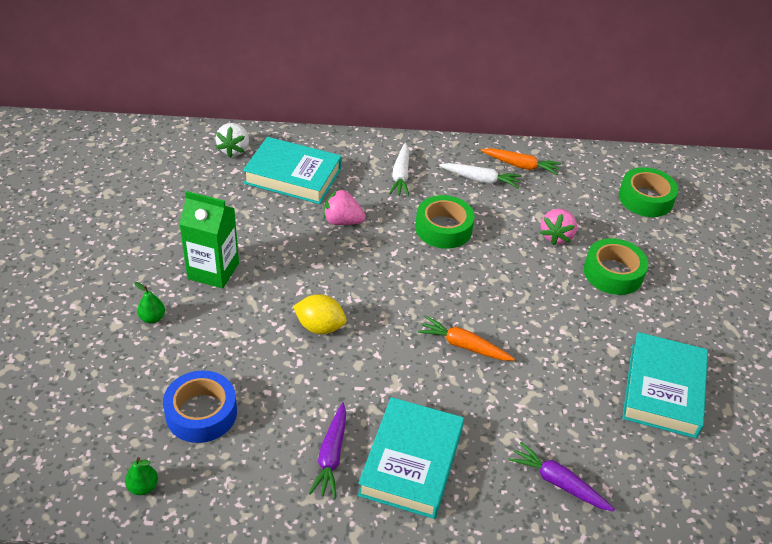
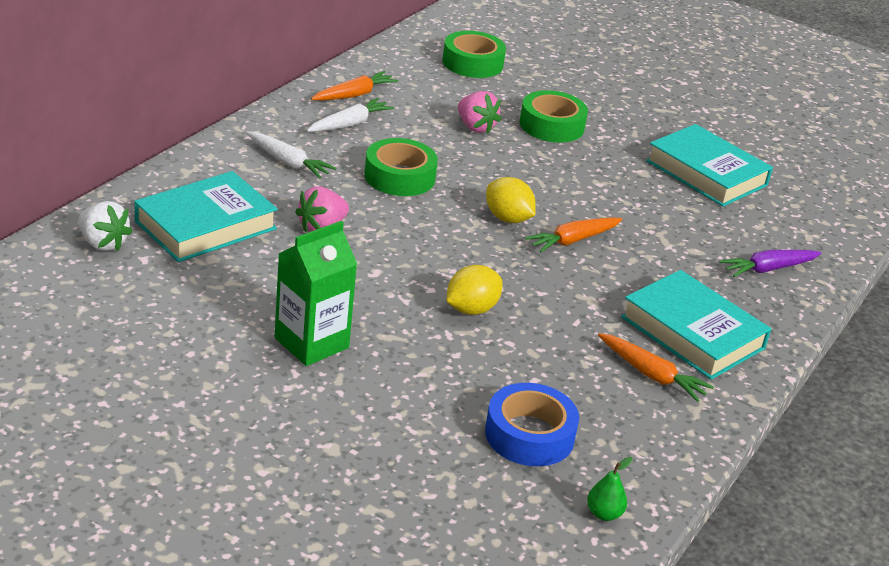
camera: 60 degrees left, 10 degrees down
(152, 318) = (348, 416): green pear -> none
(331, 456) = (651, 375): purple carrot -> orange carrot
(453, 300) = (507, 218): none -> yellow lemon

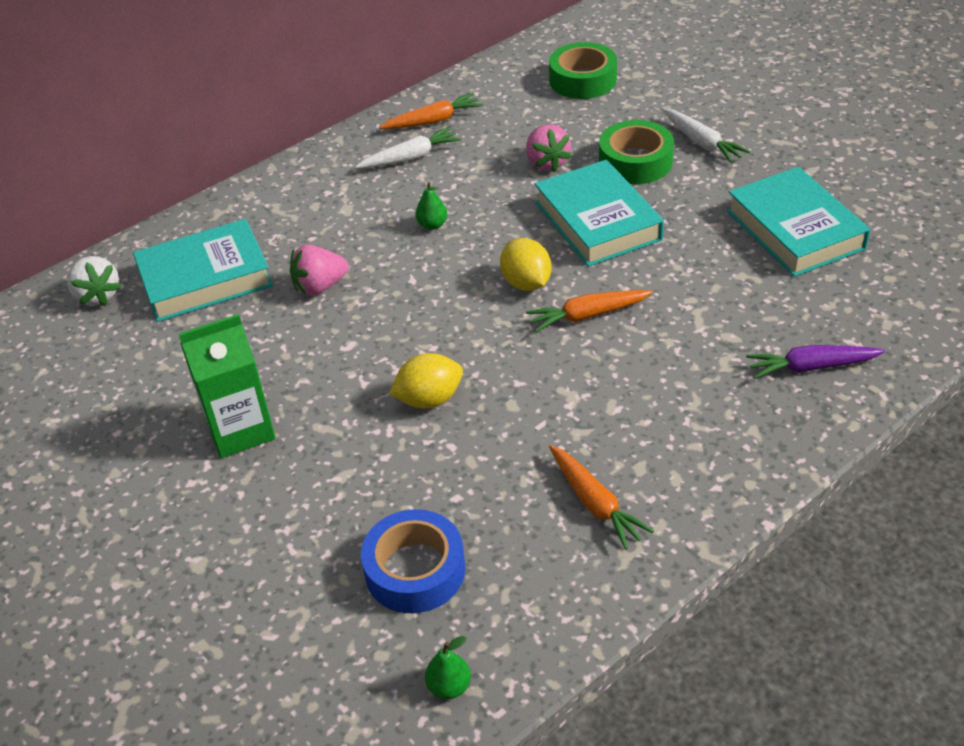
camera: 25 degrees right, 10 degrees up
(288, 162) = (324, 204): white carrot -> white carrot (702, 143)
(399, 177) = (432, 225): green tape -> green pear
(692, 333) = (673, 450): turquoise book -> turquoise book (597, 221)

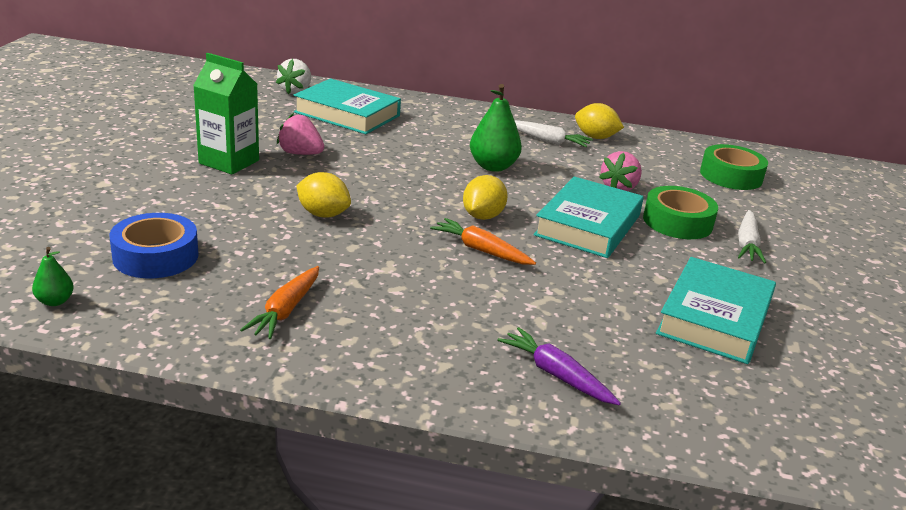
camera: 45 degrees right, 15 degrees down
(319, 286) = (384, 148): pink strawberry -> pink strawberry (300, 153)
(432, 225) = (493, 166): green pear -> green pear, size x1.93
(433, 121) = (595, 137): orange carrot -> yellow lemon

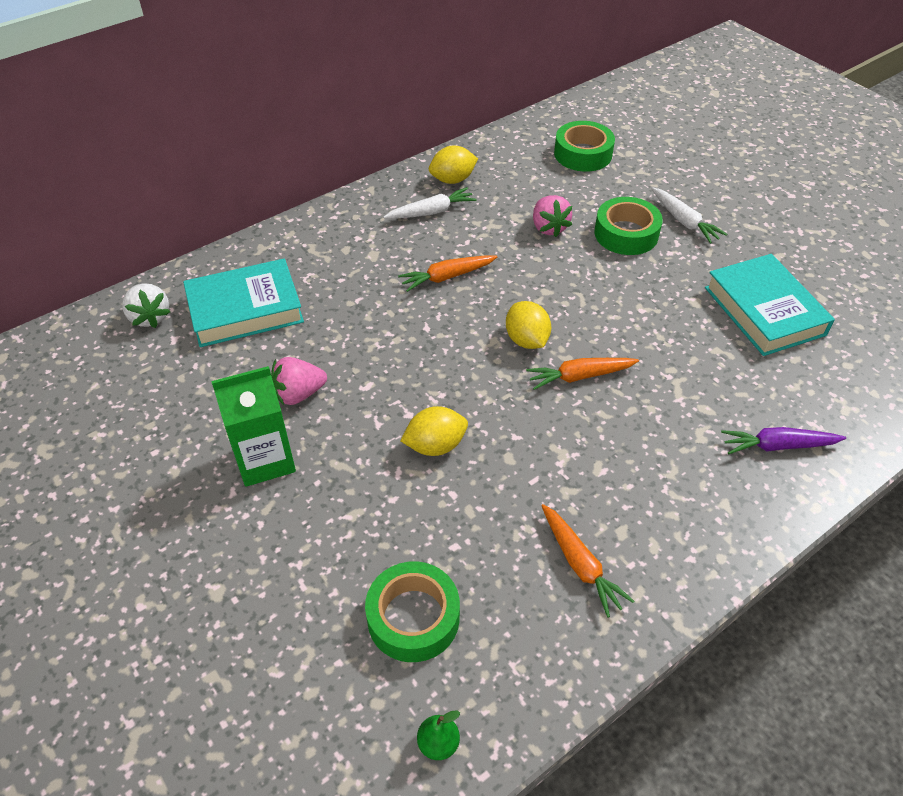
camera: 45 degrees left, 20 degrees up
(156, 256) = (413, 617): blue tape -> green tape
(493, 166) = (447, 277): green pear -> orange carrot
(588, 225) = (591, 286): turquoise book -> none

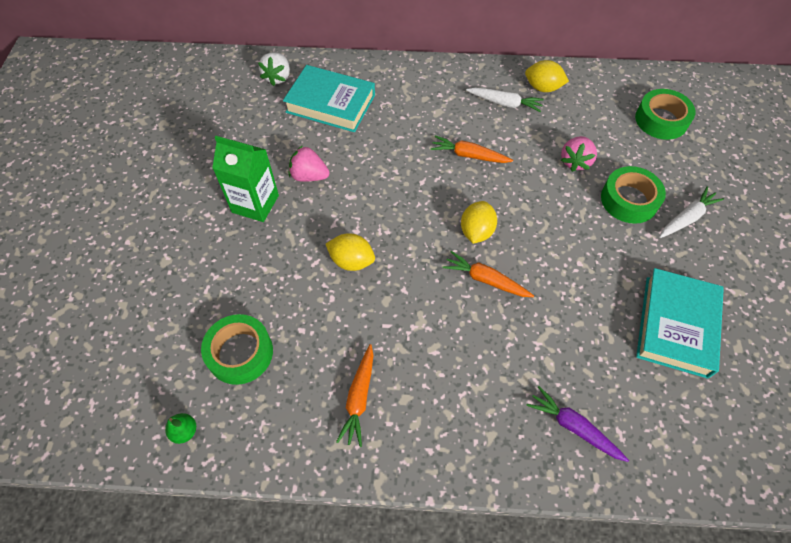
camera: 40 degrees right, 10 degrees up
(684, 221) = (687, 218): white carrot -> white carrot turned 135 degrees counterclockwise

